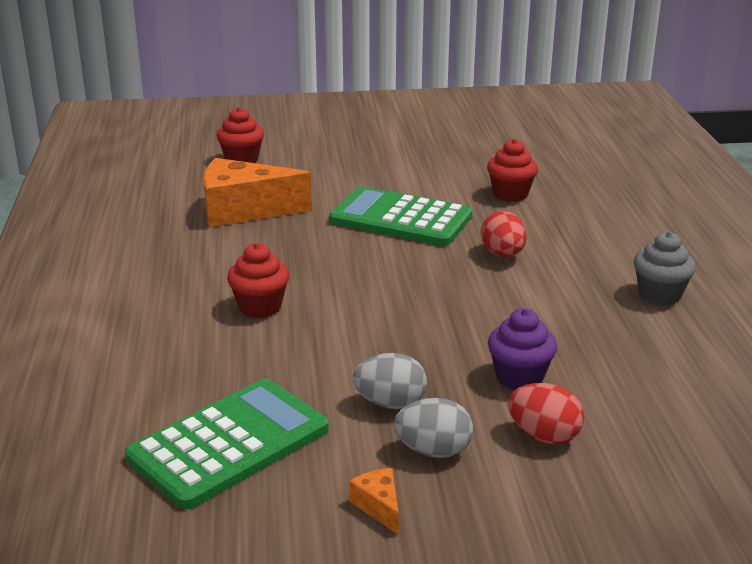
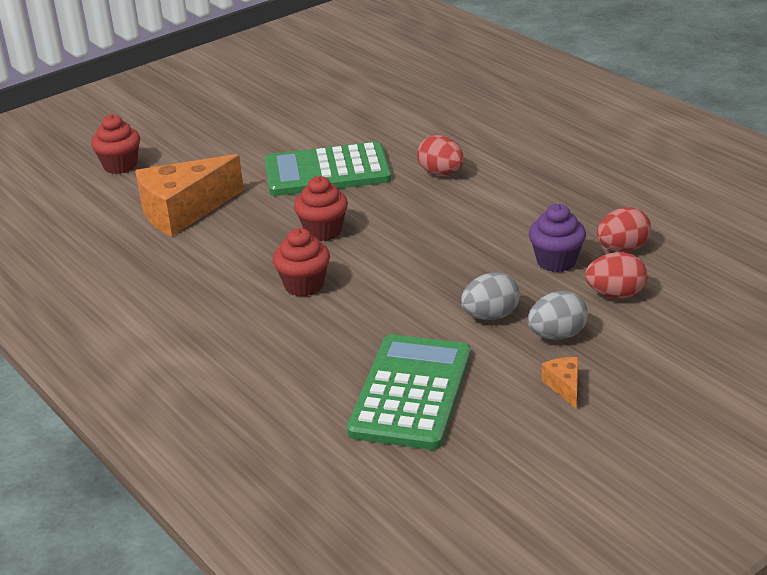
camera: 30 degrees left, 5 degrees up
(379, 506) = (564, 386): orange cheese -> orange cheese turned 45 degrees clockwise
(510, 194) = (390, 120): red cupcake -> red cupcake (323, 231)
(606, 392) = (622, 248): none -> red egg
(659, 295) = (584, 164): grey cupcake -> none

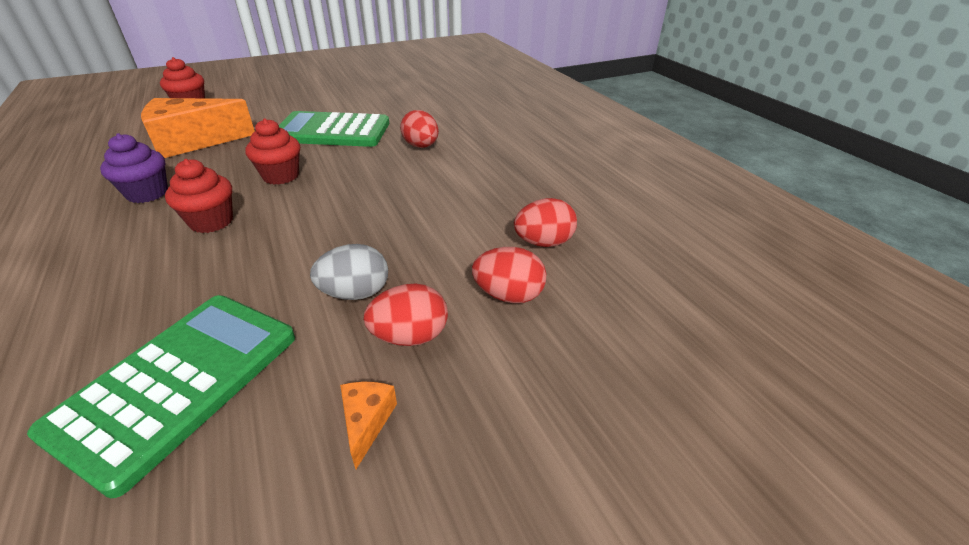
camera: 10 degrees right, 5 degrees up
(556, 261) = (467, 243): purple cupcake -> purple cupcake (147, 193)
(557, 335) = (410, 336): grey egg -> red egg

